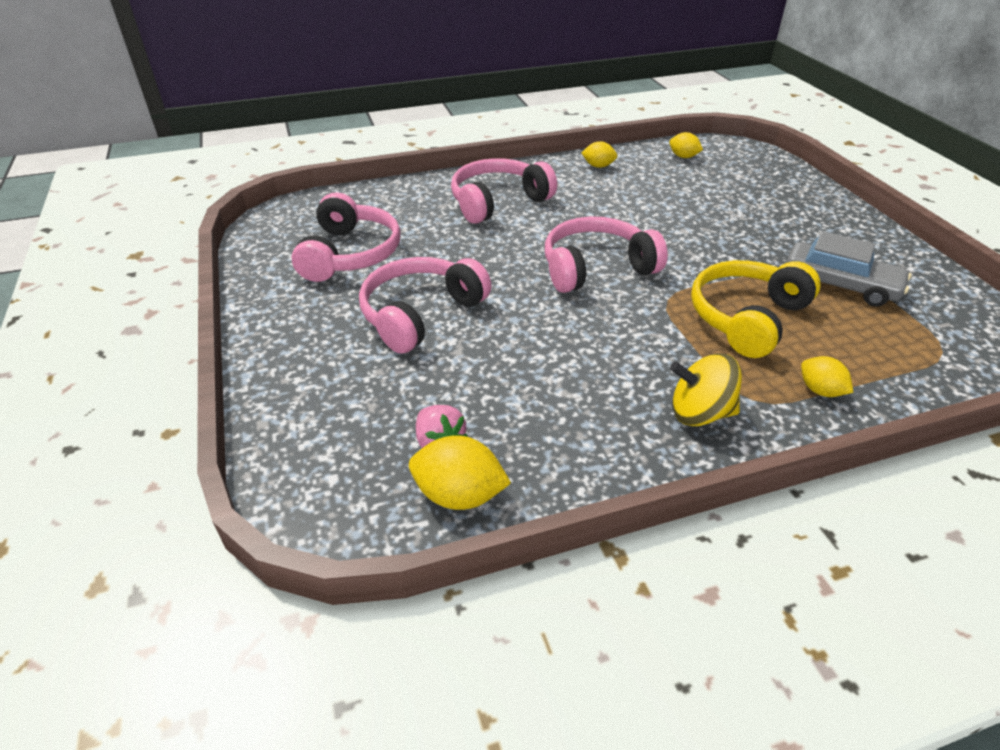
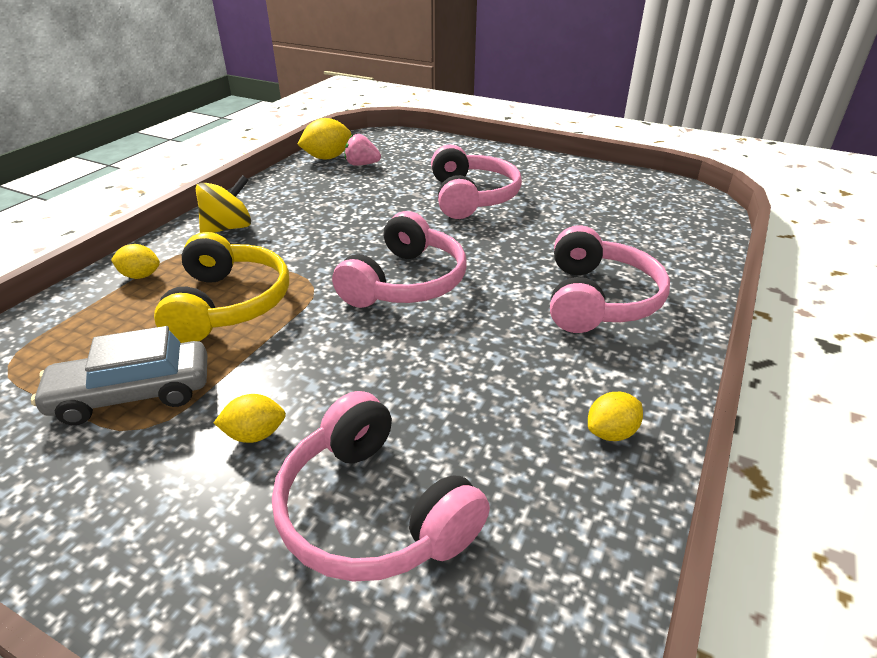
camera: 135 degrees right, 5 degrees down
(350, 254) = (590, 203): pink headphones -> pink headphones (372, 511)
(683, 157) = (539, 570): yellow lemon -> yellow lemon (255, 434)

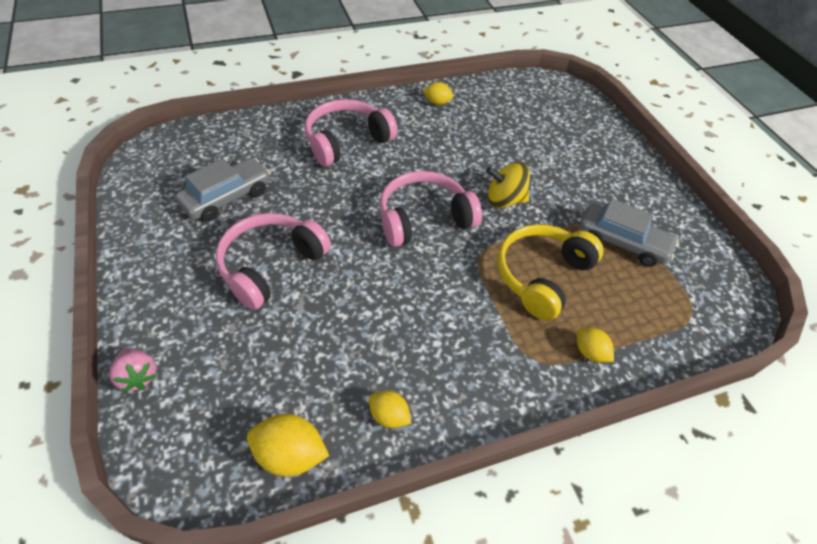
camera: 140 degrees left, 15 degrees up
(228, 228) = (491, 374): yellow spinning top -> yellow spinning top (504, 200)
(255, 434) = (572, 185): yellow lemon -> yellow lemon (389, 416)
(362, 164) = (277, 402): pink strawberry -> pink strawberry (138, 376)
(372, 511) = (547, 135): pink headphones -> none
(581, 207) = (227, 197): none -> grey car

